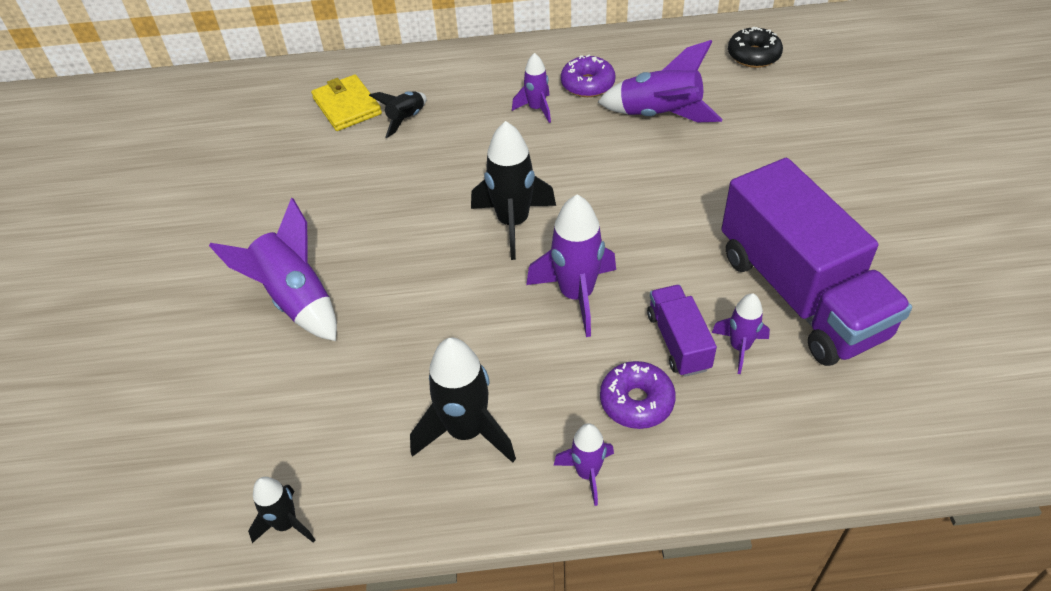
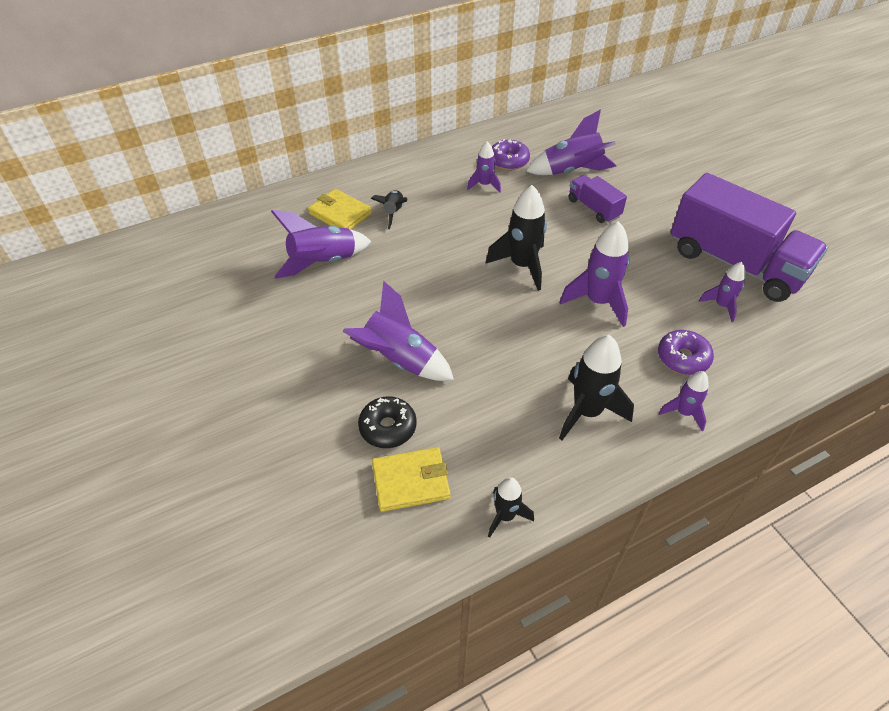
camera: 25 degrees left, 0 degrees up
(213, 445) = (410, 481): none -> yellow wallet
(291, 160) = (323, 263): none -> purple rocket
(678, 341) = (682, 313): purple truck -> purple truck (593, 208)
(753, 55) = (605, 120): black donut -> black donut (388, 427)

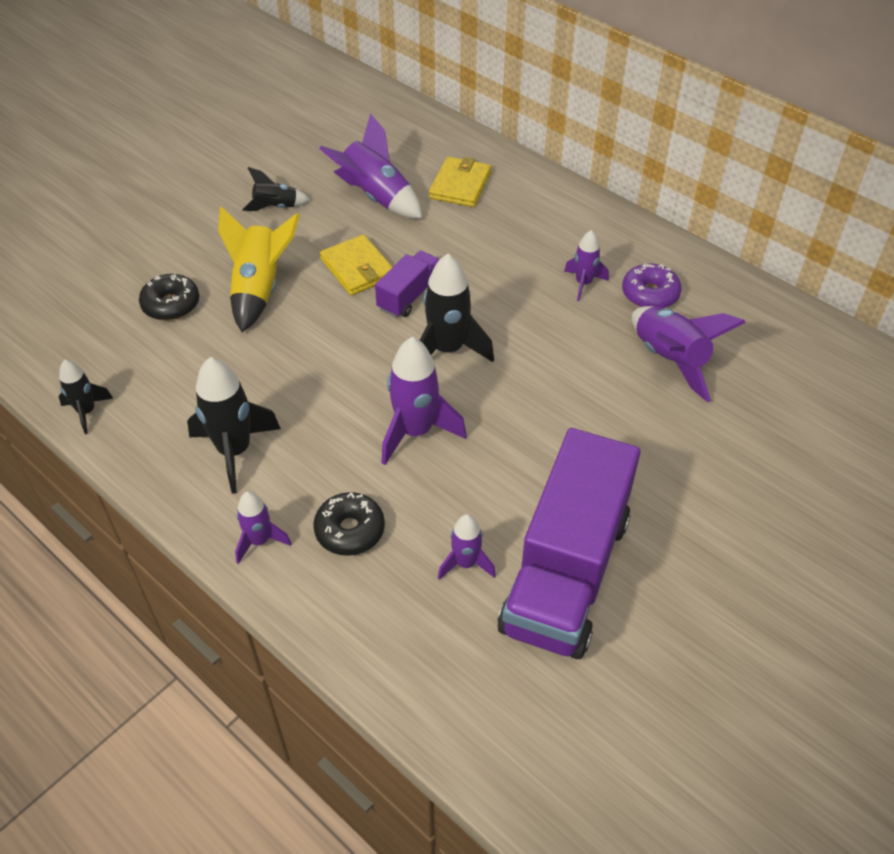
camera: 70 degrees right, 0 degrees up
(393, 213) = (484, 223): black rocket -> black rocket (276, 207)
(399, 360) = (259, 289): purple rocket -> yellow rocket
(410, 481) = (112, 336): yellow wallet -> yellow wallet (357, 268)
(593, 208) = (599, 397): purple truck -> purple truck (409, 296)
(683, 358) = (350, 530): purple donut -> black donut

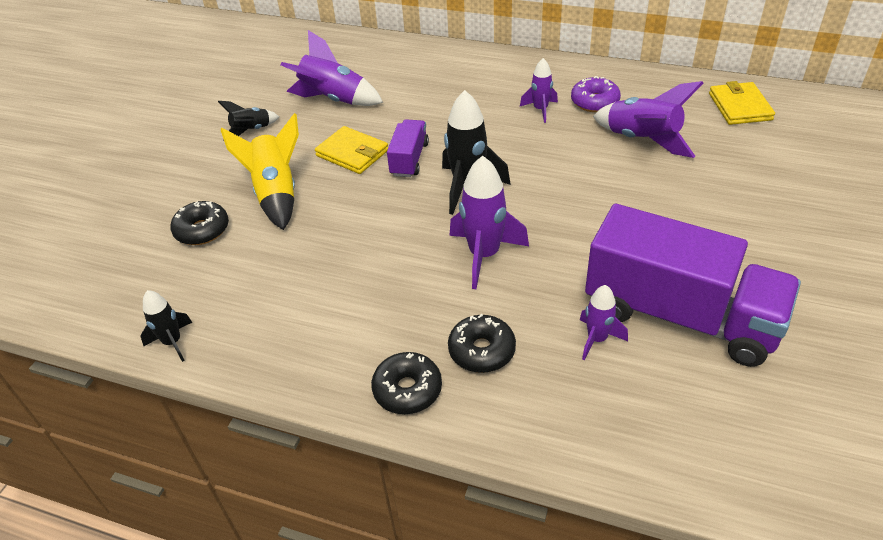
camera: 20 degrees left, 5 degrees down
(235, 451) = (336, 325): black rocket -> none
(259, 541) = (407, 390): purple rocket -> black donut
(460, 185) = (396, 73): yellow wallet -> yellow wallet (740, 107)
(566, 572) = (680, 315): purple truck -> purple truck turned 60 degrees counterclockwise

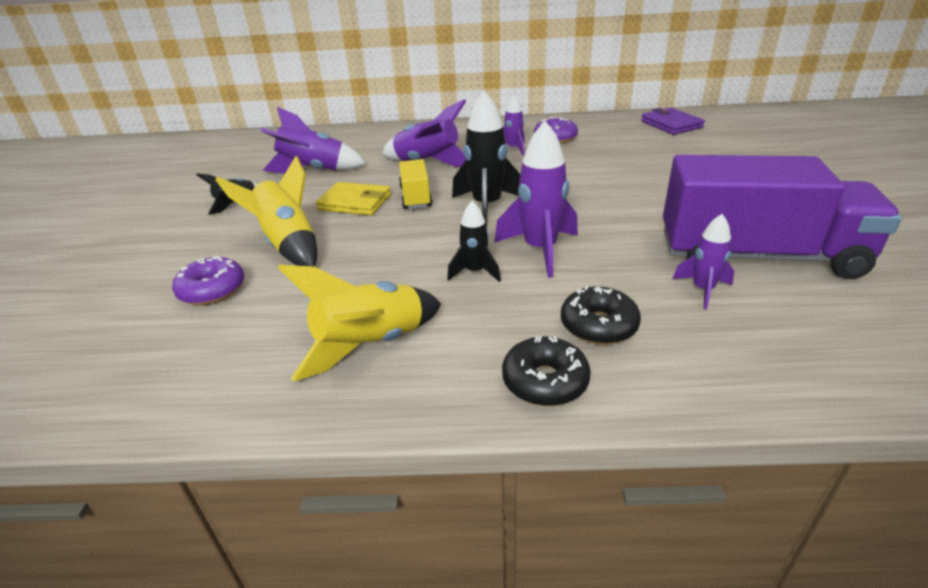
camera: 20 degrees left, 10 degrees down
(172, 342) = (215, 406): black rocket -> black rocket (475, 272)
(202, 230) = (212, 290): black donut -> purple donut
(297, 319) = (371, 345): none -> yellow rocket
(409, 159) = (415, 197): purple truck -> yellow truck
(642, 140) = (614, 153): purple rocket -> purple rocket (428, 163)
(740, 107) = (671, 124): yellow wallet -> purple wallet

